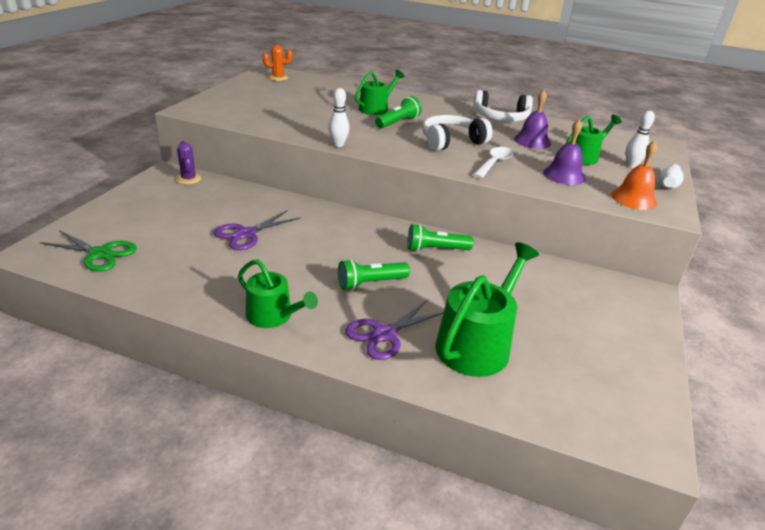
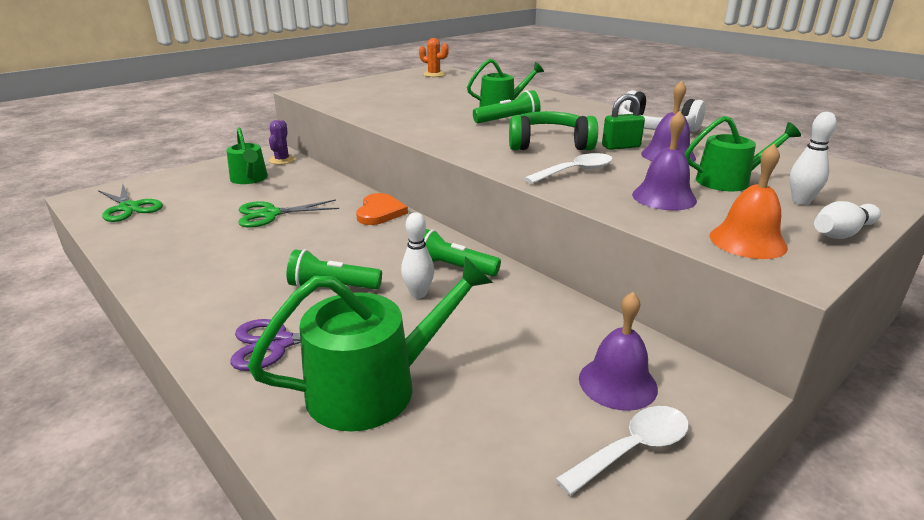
camera: 30 degrees right, 5 degrees down
(246, 234) = (270, 214): purple scissors -> green scissors
(273, 316) = (194, 294): green watering can -> green watering can (250, 179)
(333, 215) = (380, 212): none -> orange heart
(338, 145) = (407, 133): white bowling pin -> white bowling pin (418, 294)
(451, 142) = (549, 144): white headphones -> green headphones
(497, 137) = (621, 146): none -> green padlock
(598, 301) = (617, 383): none -> purple bell
(637, 335) = (632, 449): none -> white spoon

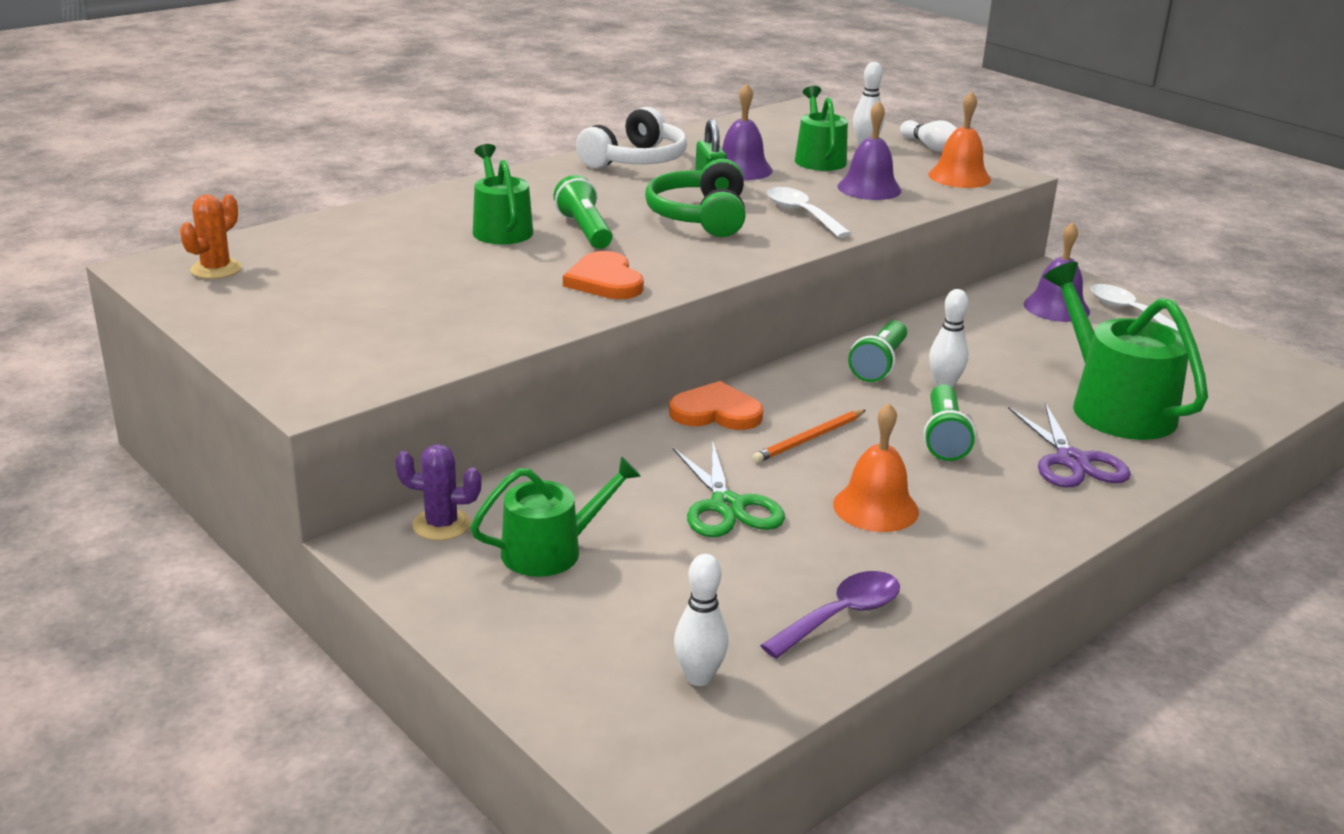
camera: 90 degrees left, 0 degrees up
(129, 208) = (699, 677): green scissors -> white bowling pin
(147, 240) = (841, 616): none -> purple spoon
(248, 255) = (875, 507): none -> orange bell
(340, 238) = (809, 439): none -> orange pencil
(429, 126) = (605, 281): none -> orange heart

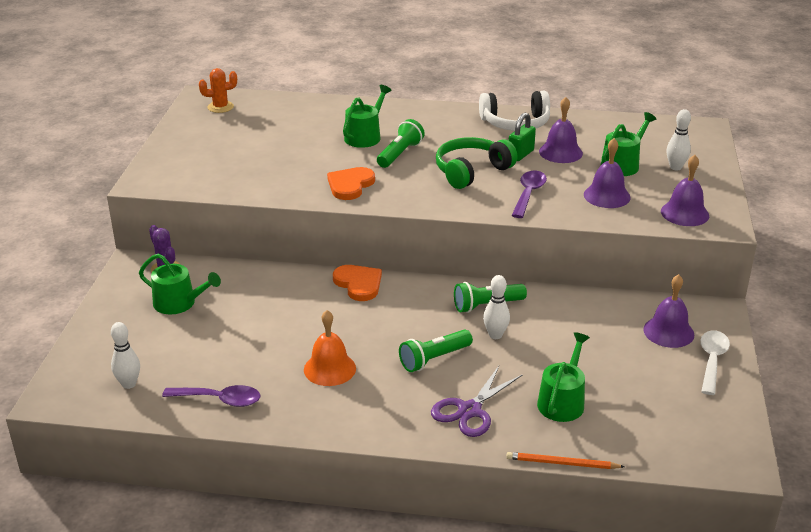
camera: 50 degrees right, 5 degrees up
(727, 506) = (274, 328): green scissors -> none
(802, 214) = (528, 194): white spoon -> purple spoon
(809, 439) = (370, 321): orange pencil -> orange pencil (562, 463)
(931, 147) = (717, 186): white bowling pin -> none
(959, 177) = (684, 213): orange bell -> purple bell
(1114, 406) = (562, 401): green watering can -> green watering can, size x0.63

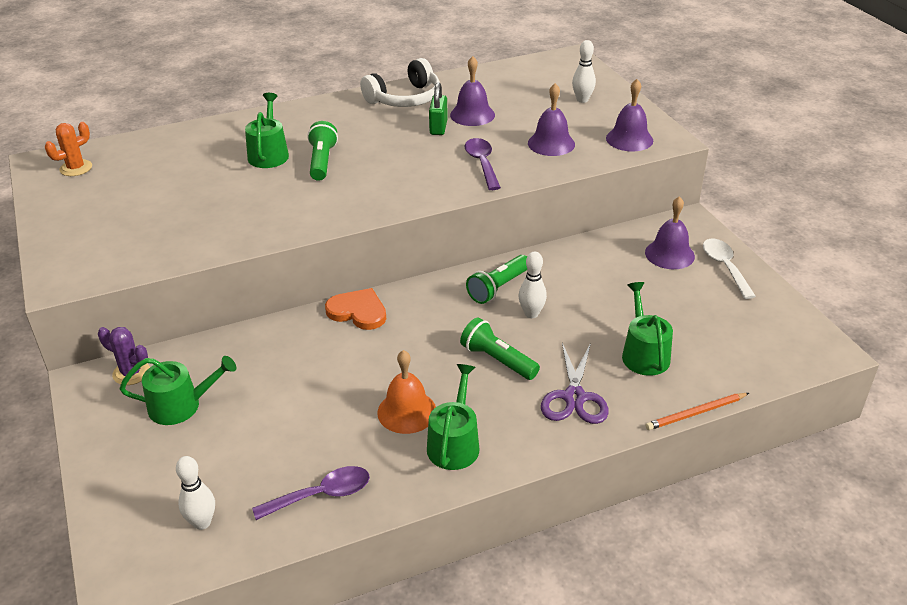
camera: 30 degrees left, 5 degrees up
(350, 185) = (301, 209): orange heart -> none
(434, 359) = (497, 360): green flashlight -> green flashlight turned 105 degrees clockwise
(472, 171) = (409, 158): green headphones -> none
(622, 164) = (536, 110): green watering can -> green watering can (454, 443)

